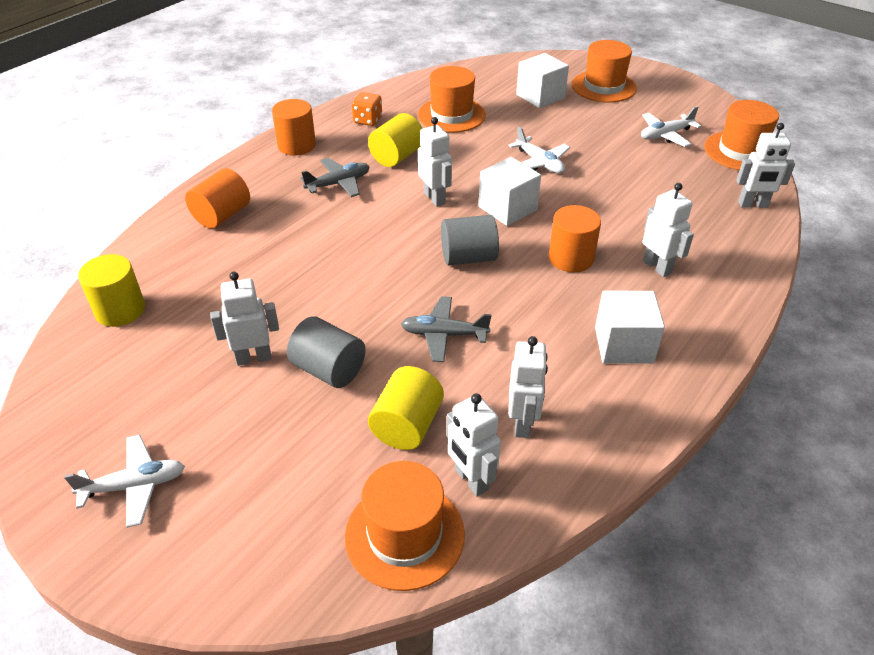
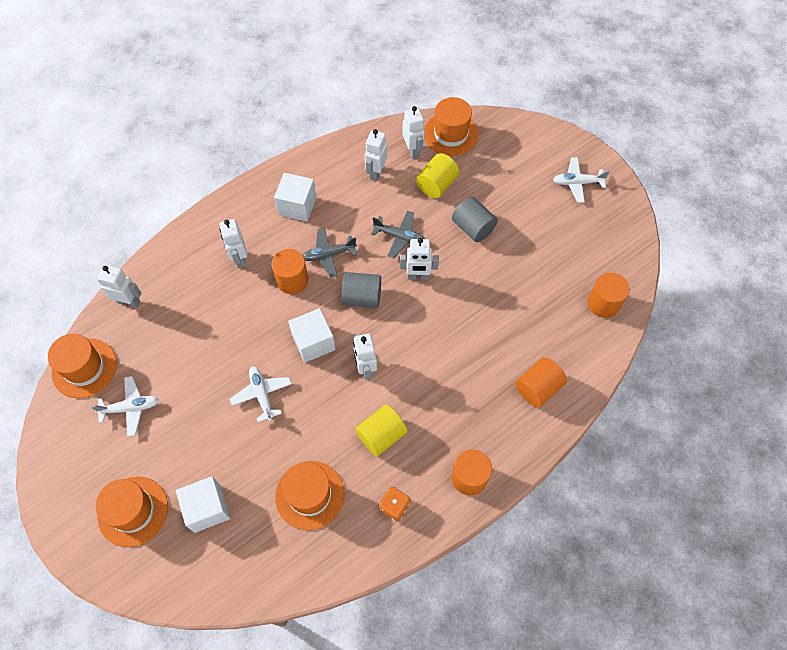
camera: 165 degrees left, 20 degrees up
(120, 310) = (603, 303): yellow cylinder -> orange cylinder
(254, 358) = (516, 246): white robot -> white robot (418, 276)
(338, 184) = (439, 407): grey plane -> grey plane (329, 255)

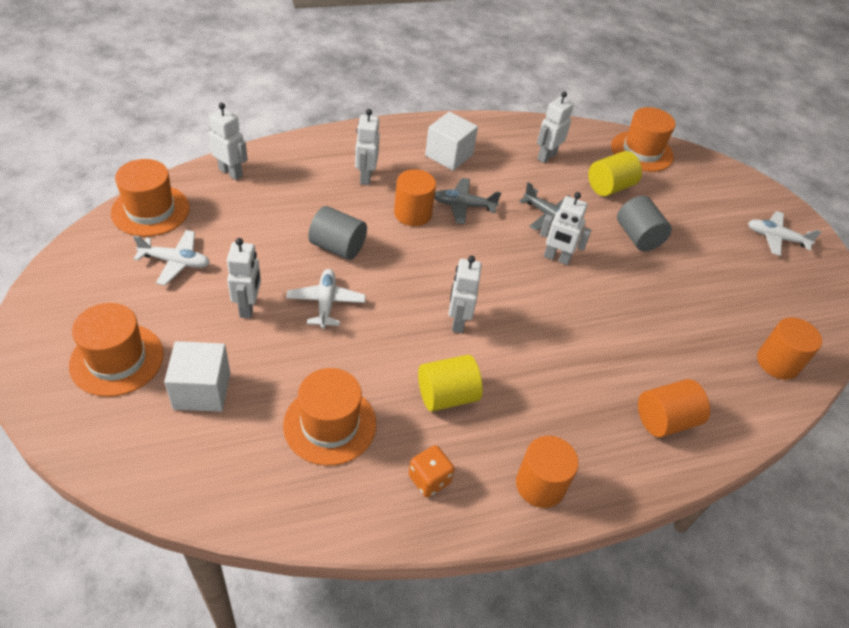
camera: 15 degrees right, 15 degrees down
(313, 342) = (409, 276): white cube -> none
(362, 297) = (483, 255): grey cylinder -> grey cylinder (337, 247)
(413, 151) = (594, 152): white robot -> white robot (248, 307)

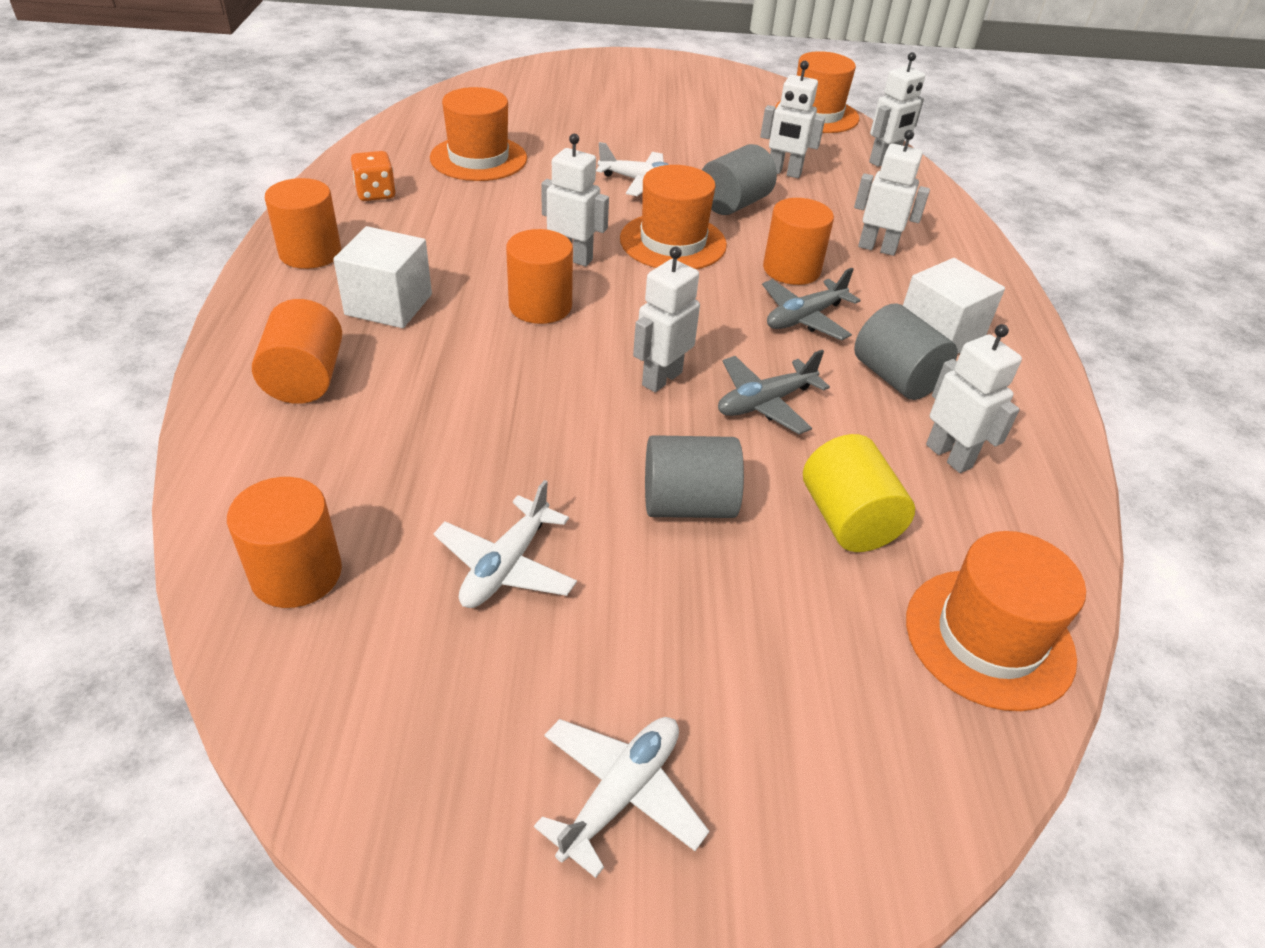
camera: 110 degrees right, 5 degrees down
(117, 359) = (614, 85): orange hat -> orange hat (673, 242)
(175, 262) = (732, 118): white plane -> white plane (506, 565)
(202, 390) = (558, 111): white cube -> white cube (389, 304)
(248, 307) = (653, 143): white robot -> white robot (784, 173)
(447, 396) = (467, 225): yellow cylinder -> none
(463, 206) = (804, 318): grey plane -> grey plane turned 150 degrees counterclockwise
(498, 171) = (896, 378): none -> grey cylinder
(523, 325) = (540, 306): none -> orange cylinder

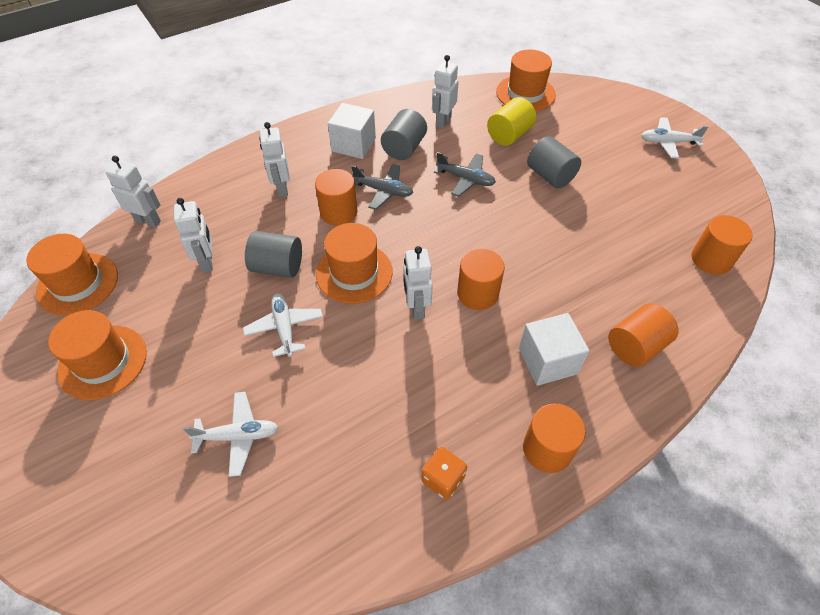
camera: 120 degrees left, 10 degrees up
(478, 158) = (329, 454): orange hat -> orange hat (103, 362)
(506, 565) = (635, 207): white plane -> white plane (237, 436)
(661, 378) = (485, 217): white robot -> none

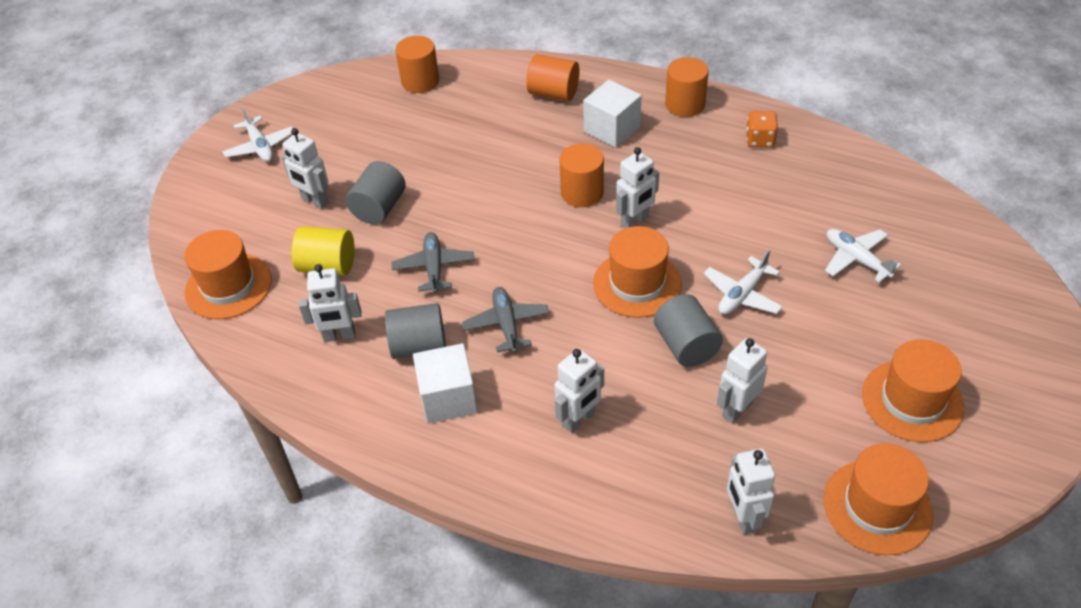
camera: 120 degrees left, 5 degrees down
(338, 212) = (570, 343): orange cylinder -> none
(582, 149) = (314, 201): none -> white robot

